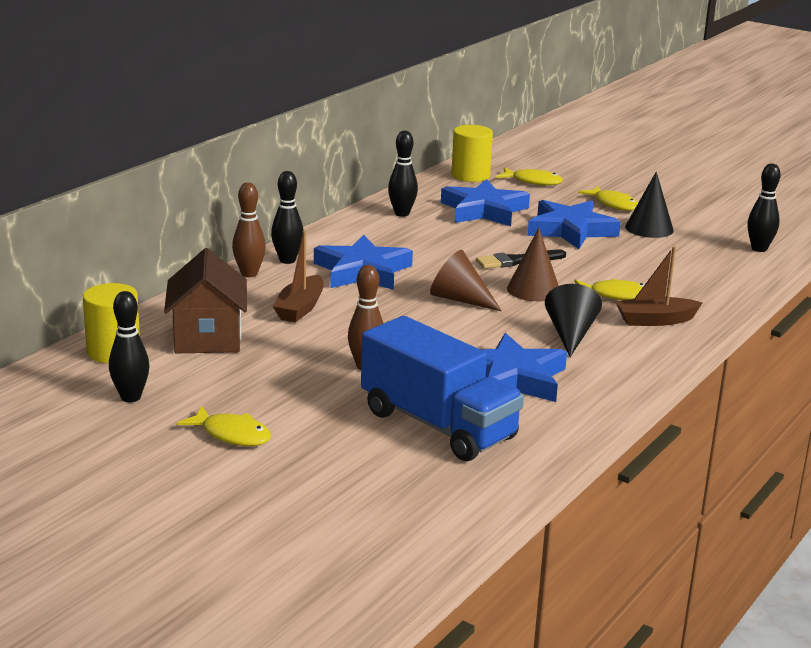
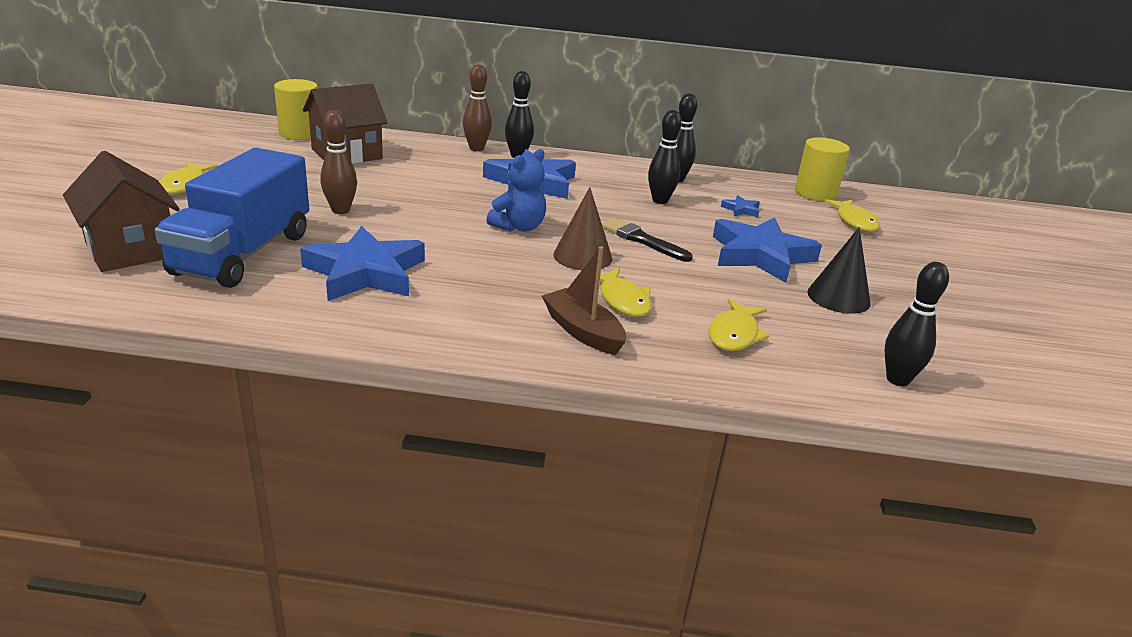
camera: 60 degrees right, 5 degrees up
(131, 397) = (230, 148): black bowling pin -> black bowling pin (660, 201)
(300, 308) = (431, 173): brown boat -> none
(392, 478) = (131, 250): none -> brown house
(460, 299) = (519, 227): brown cone -> blue teddy bear
(484, 210) = (741, 210): blue star -> blue star, size x0.41
(570, 335) = (494, 288): black cone -> none
(613, 204) = (871, 269): yellow fish -> yellow fish (734, 334)

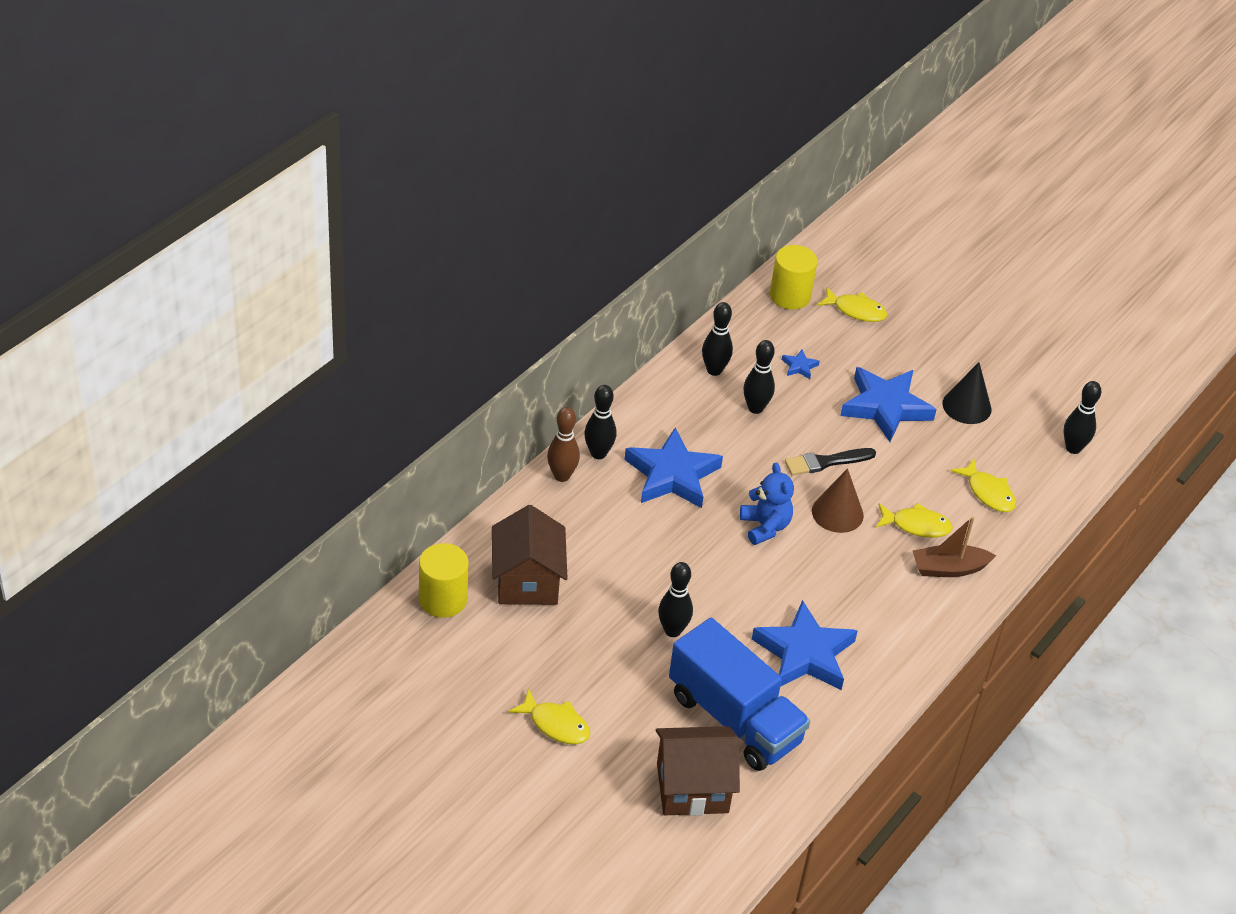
camera: 60 degrees left, 15 degrees up
(340, 210) = (672, 630): brown bowling pin -> black bowling pin

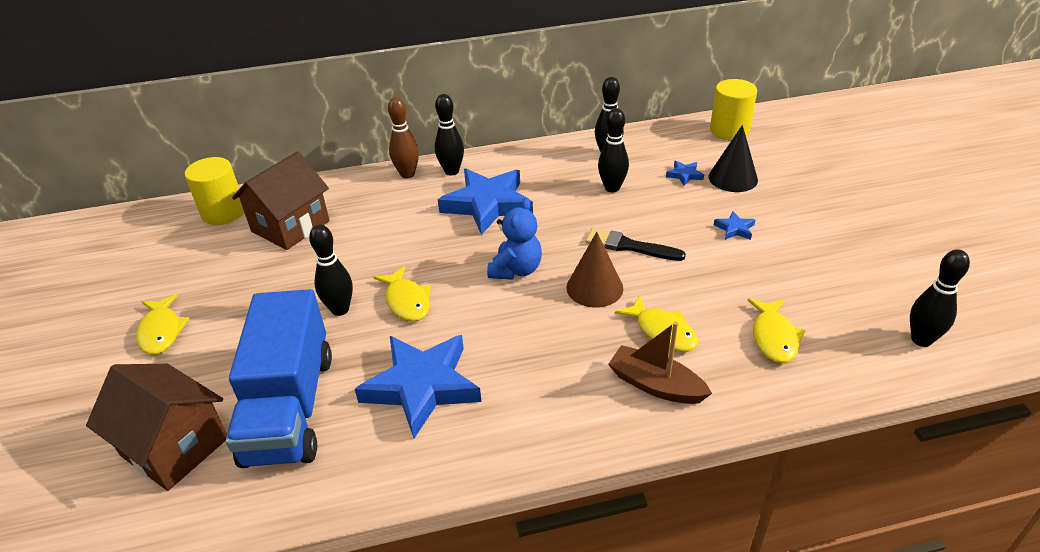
camera: 45 degrees right, 5 degrees down
(855, 310) = (780, 156): yellow fish -> yellow fish (407, 301)
(885, 407) = (734, 229): blue star -> blue star, size x0.41
(967, 406) = (823, 258): black cone -> black cone (733, 178)

